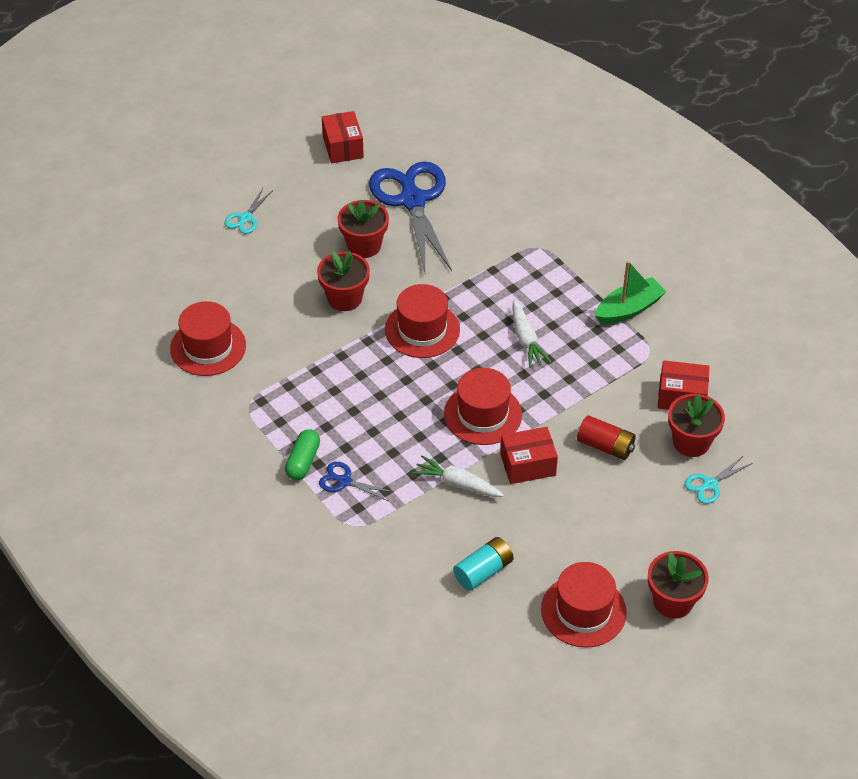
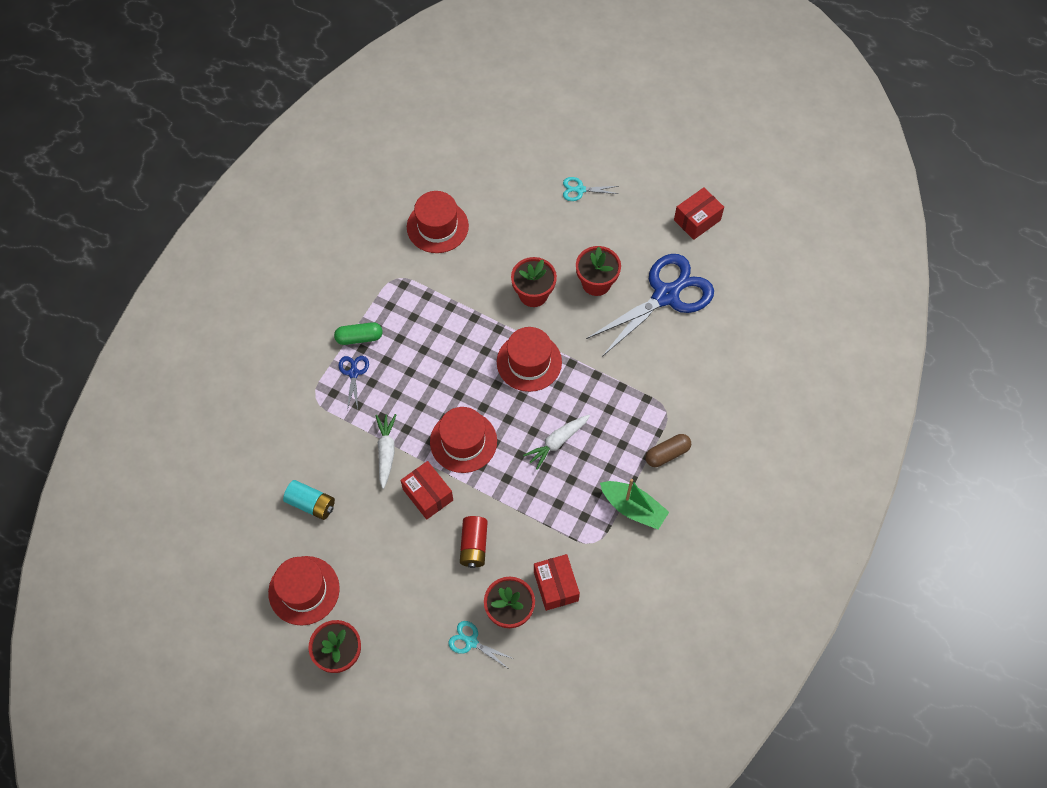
camera: 65 degrees right, 15 degrees up
(585, 263) = (667, 454): none -> brown capsule

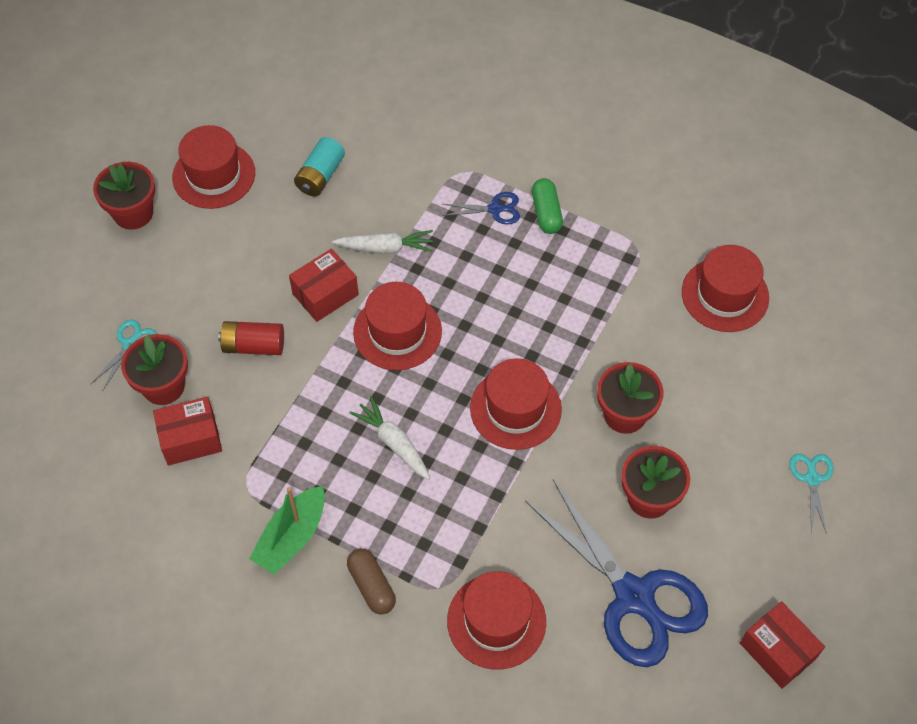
camera: 90 degrees right, 5 degrees down
(687, 376) = (496, 621): none -> red hat

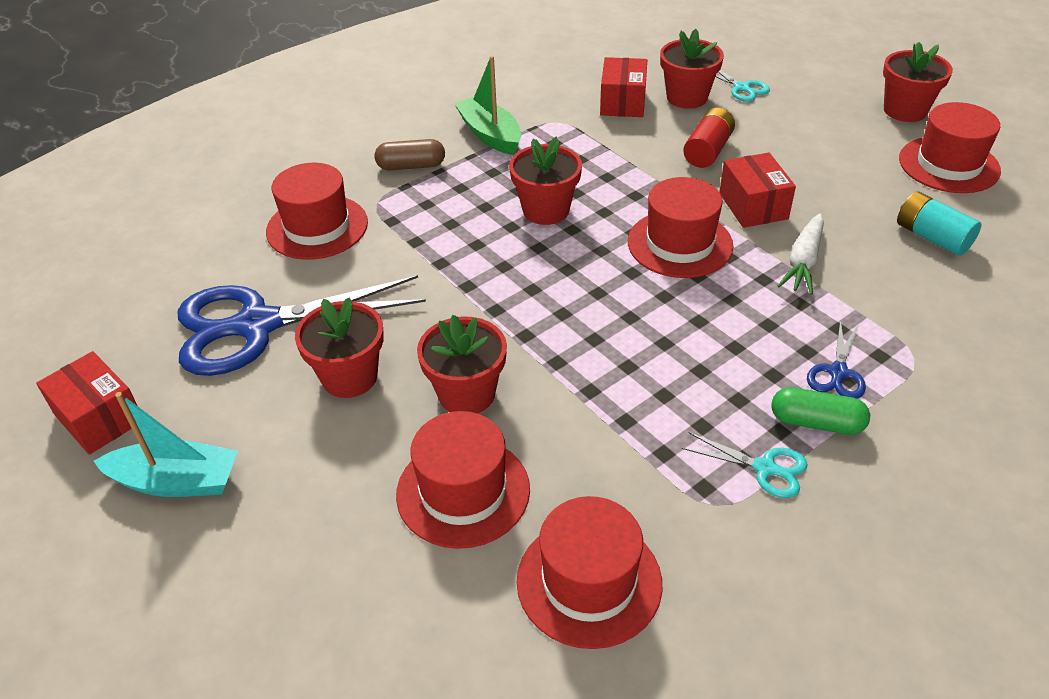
camera: 115 degrees right, 15 degrees down
(393, 442) = (546, 210): white carrot -> red flower pot
(515, 409) = (531, 304): red hat -> red hat (463, 491)
(777, 651) = (99, 418): red box -> red box turned 60 degrees clockwise
(793, 557) = (176, 481): none -> turquoise boat
(812, 479) = (250, 552): turquoise scissors -> turquoise scissors (765, 468)

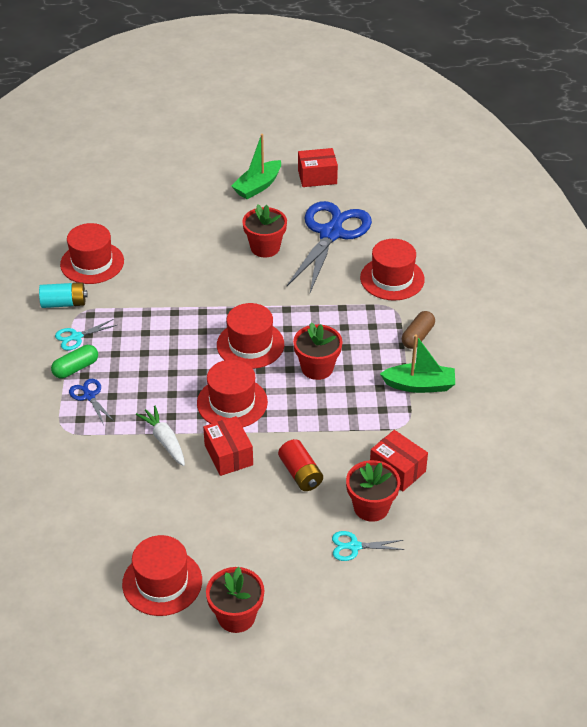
camera: 125 degrees right, 0 degrees up
(176, 481) = (258, 186): turquoise boat -> green boat
(463, 491) = (167, 252): red hat -> red hat (250, 345)
(466, 394) = (215, 276): red flower pot -> none
(753, 206) = (228, 455): red box -> red box turned 45 degrees clockwise
(932, 237) = (119, 511): turquoise battery -> turquoise battery (64, 303)

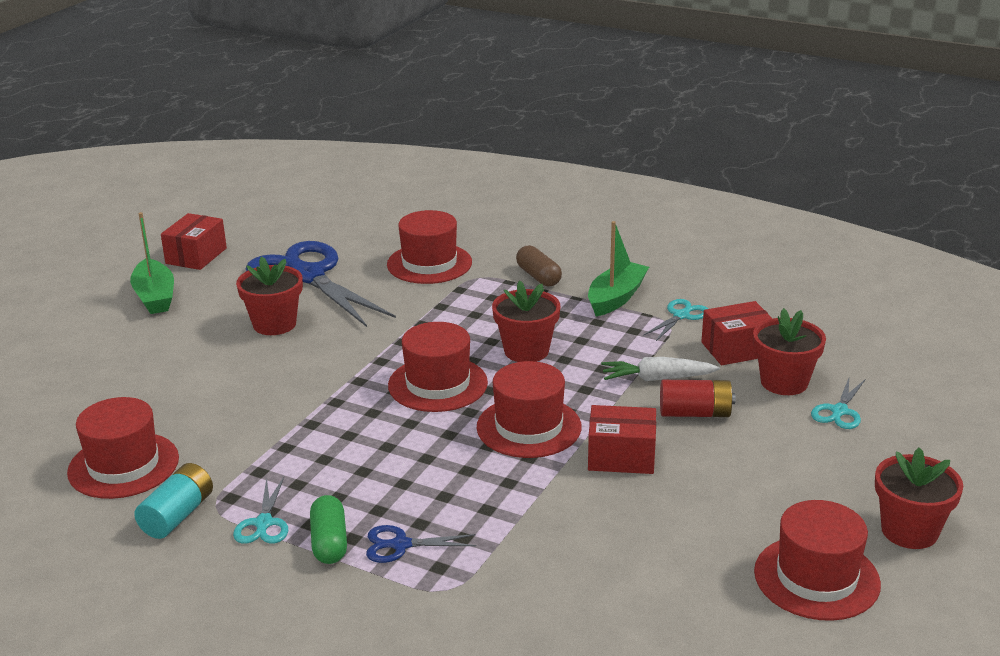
camera: 60 degrees left, 15 degrees down
(164, 440) = (550, 501): white carrot -> white carrot (656, 379)
(421, 426) = (681, 316): none -> turquoise scissors

